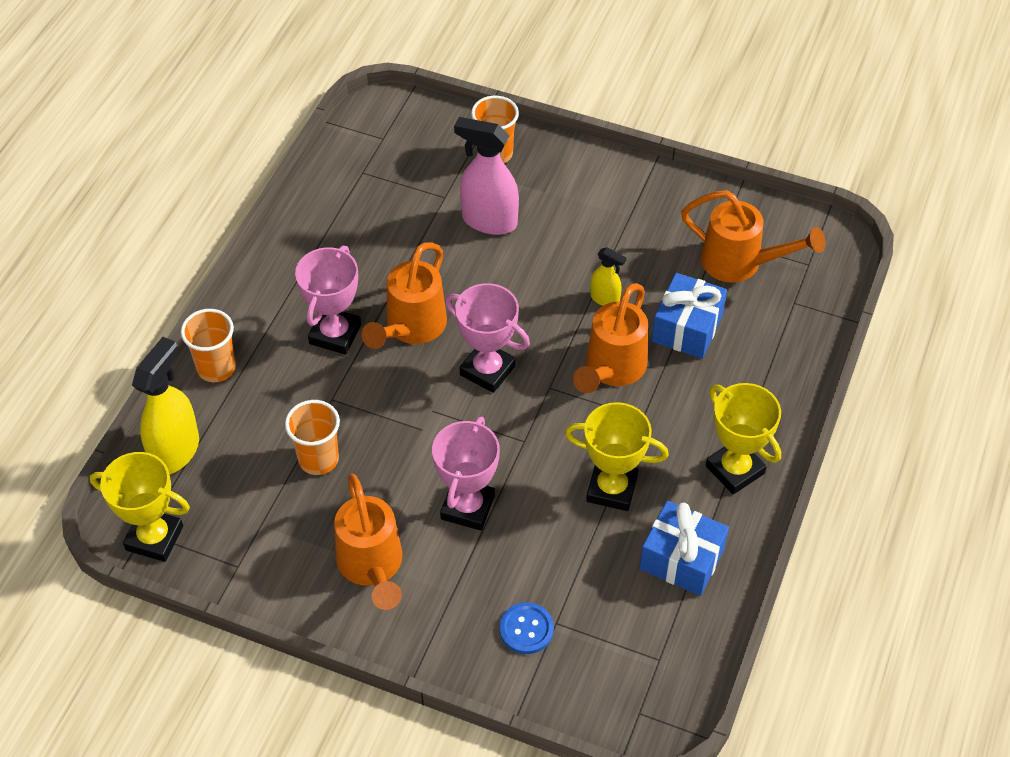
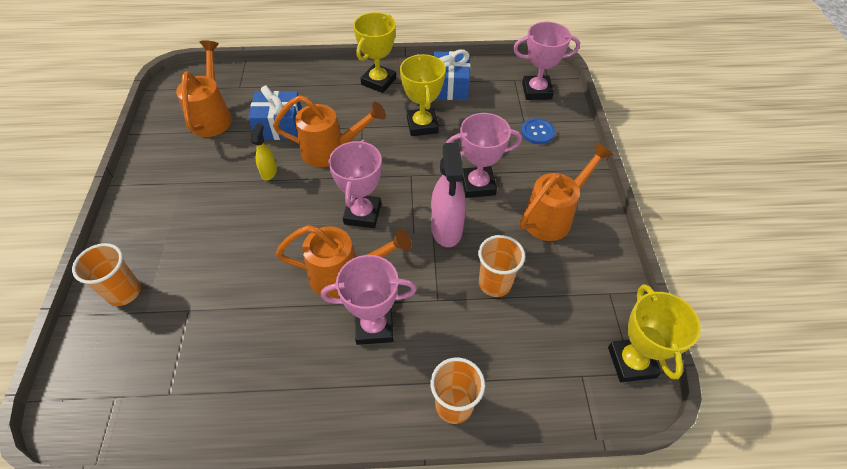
camera: 115 degrees left, 0 degrees up
(175, 451) = (551, 391): yellow spray bottle -> none
(489, 221) = (209, 267): pink spray bottle -> pink spray bottle (446, 229)
(616, 677) = (536, 91): none -> pink trophy

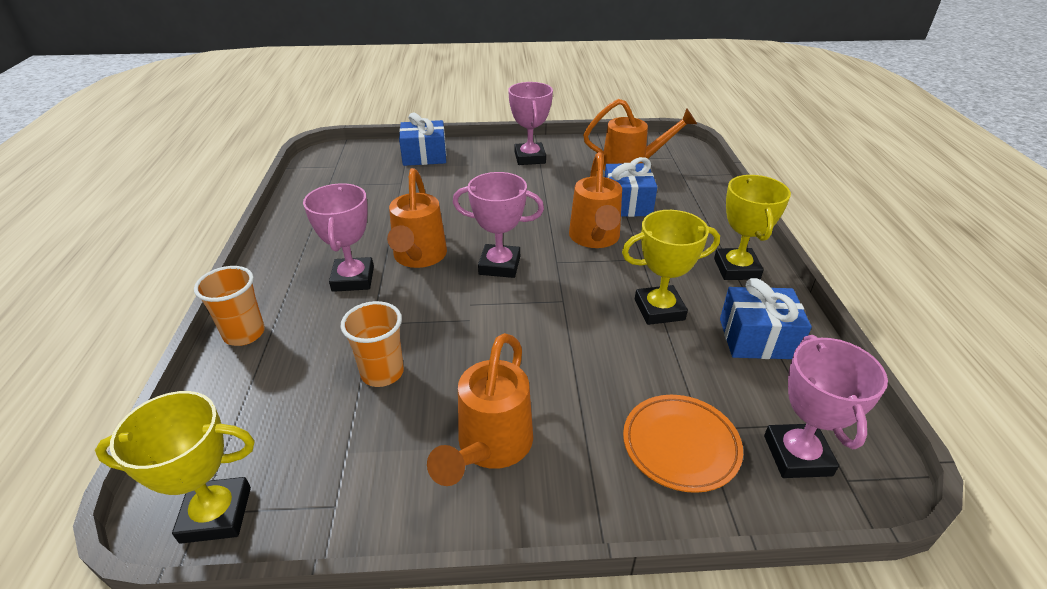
camera: 90 degrees right, 15 degrees down
(124, 292) = (424, 156): orange cup -> blue gift
(269, 172) = (557, 204): yellow spray bottle -> none
(378, 81) = (736, 269): yellow trophy -> yellow trophy turned 60 degrees clockwise
(446, 229) = (472, 331): pink spray bottle -> none
(478, 185) = (550, 363): pink trophy -> pink trophy (530, 158)
(537, 132) = (680, 446): blue button -> orange plate
(553, 216) = (490, 449): orange watering can -> orange watering can turned 60 degrees clockwise

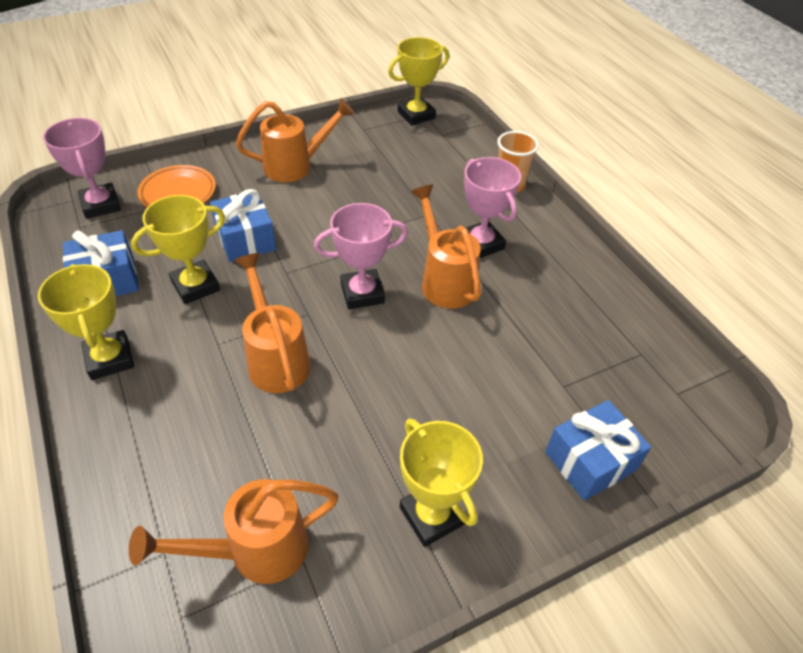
camera: 155 degrees right, 10 degrees up
(382, 373) = (391, 186): orange cup -> none
(490, 449) = (296, 166): orange watering can -> orange watering can turned 75 degrees clockwise
(530, 158) = (431, 515): pink trophy -> yellow trophy
(627, 204) = (248, 439): blue gift -> blue gift (246, 239)

